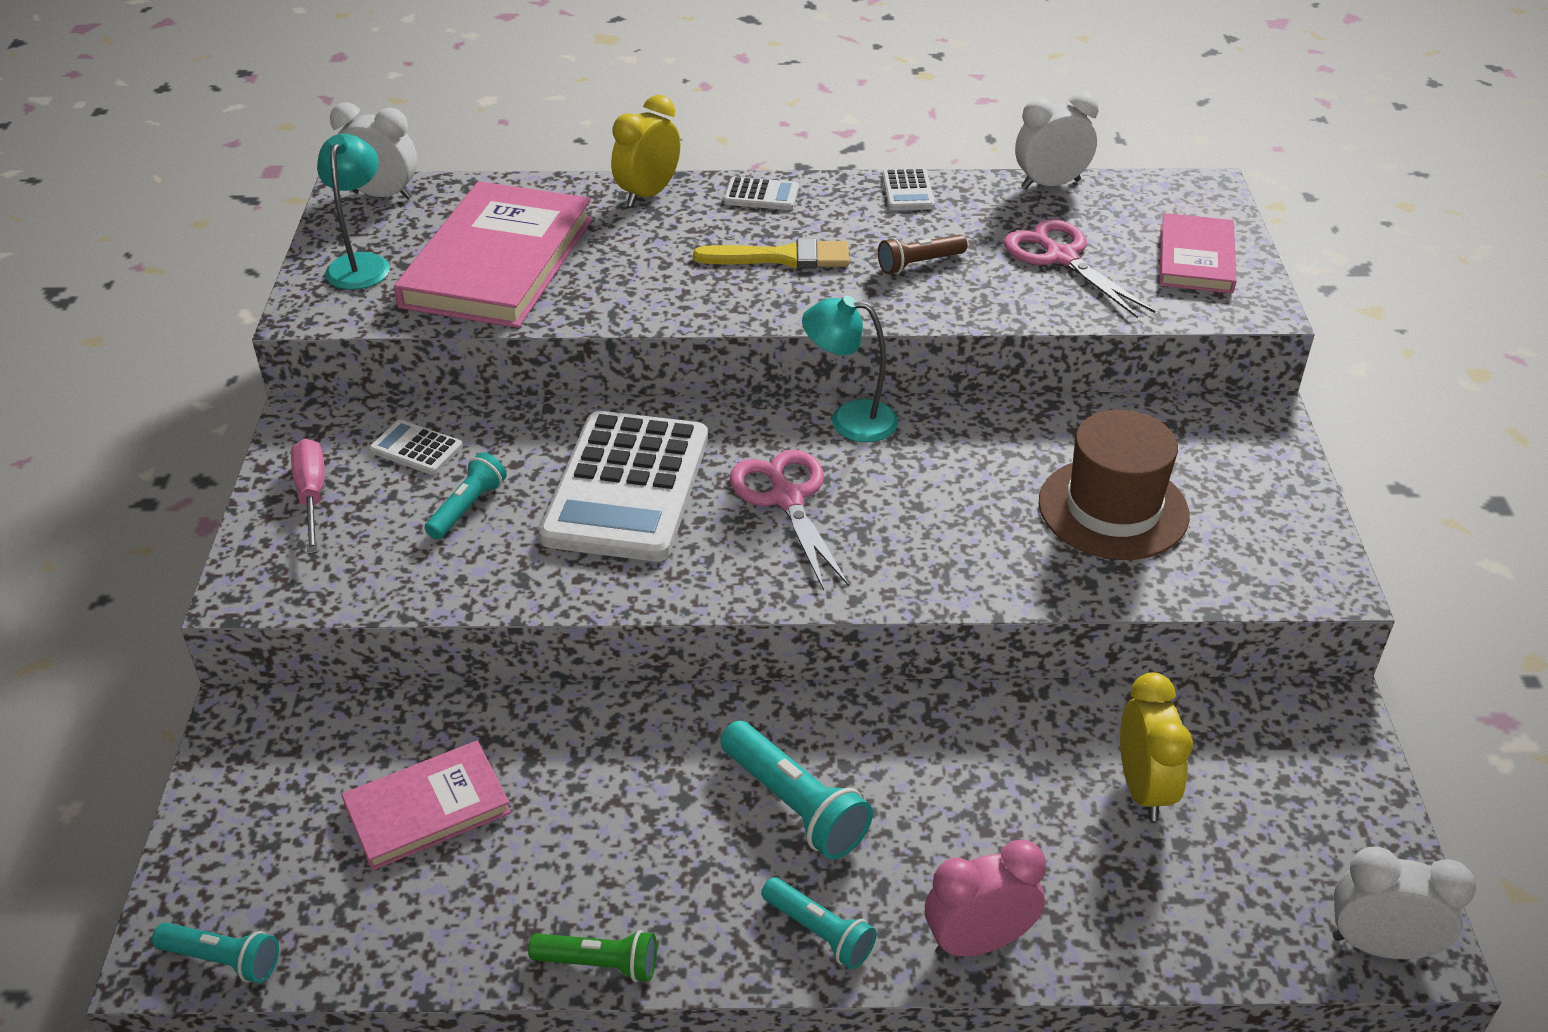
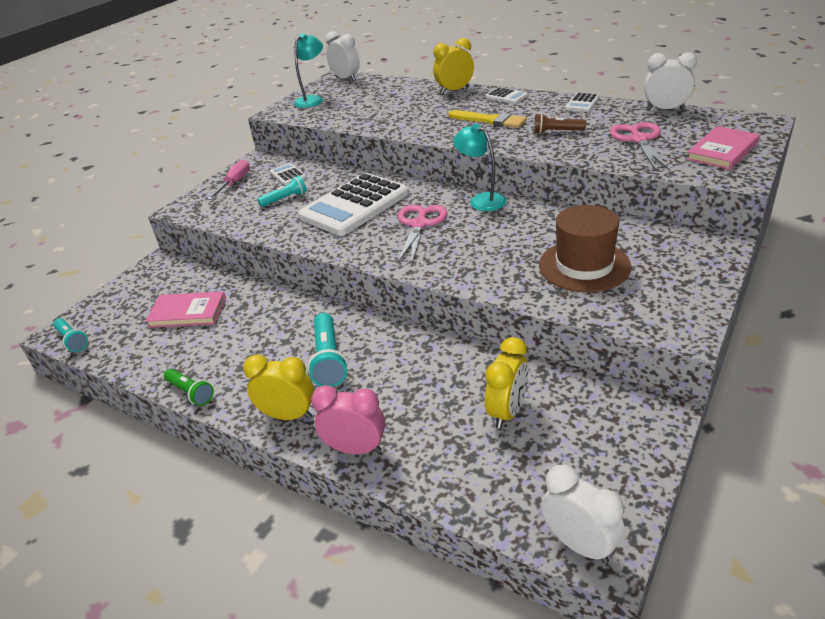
camera: 35 degrees right, 5 degrees down
(498, 262) = (365, 106): pink book -> none
(819, 932) = (288, 415): turquoise flashlight -> yellow clock

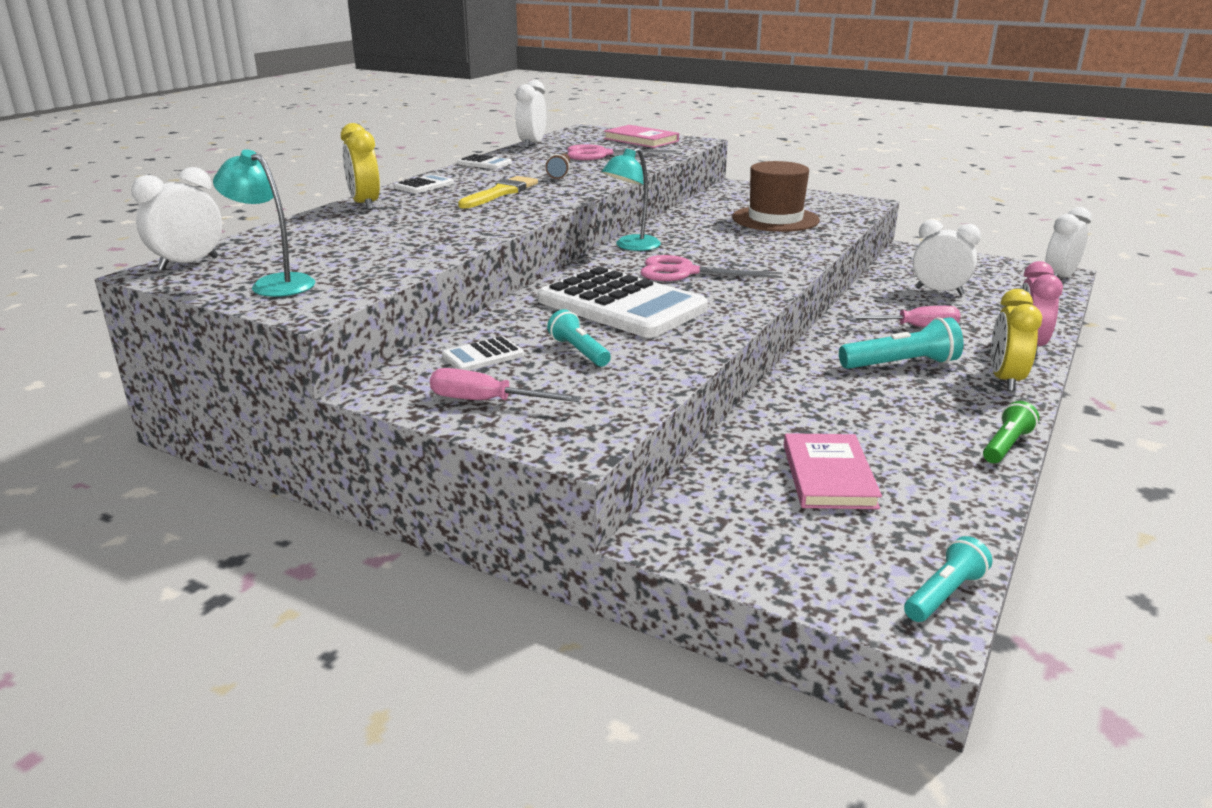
camera: 95 degrees left, 10 degrees down
(406, 378) = (915, 327): none -> pink screwdriver
(507, 411) = (939, 291): yellow clock -> white clock

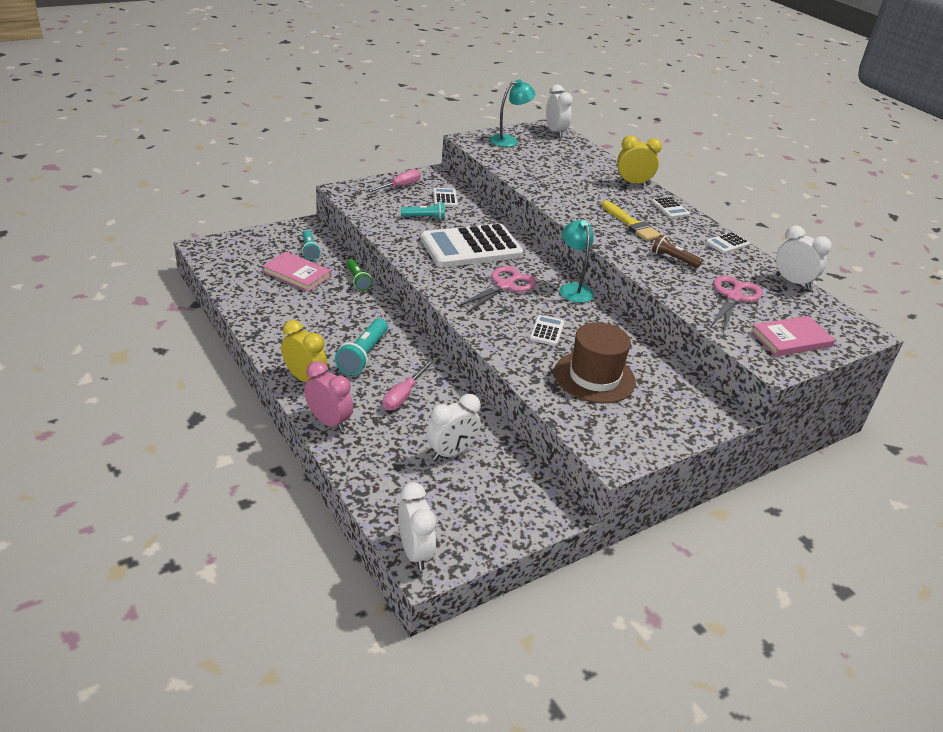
camera: 115 degrees right, 10 degrees up
(738, 242) = (547, 331): none -> white calculator
(944, 594) = (208, 257): turquoise flashlight -> turquoise flashlight (309, 250)
(1006, 445) = (255, 331): green flashlight -> green flashlight (357, 280)

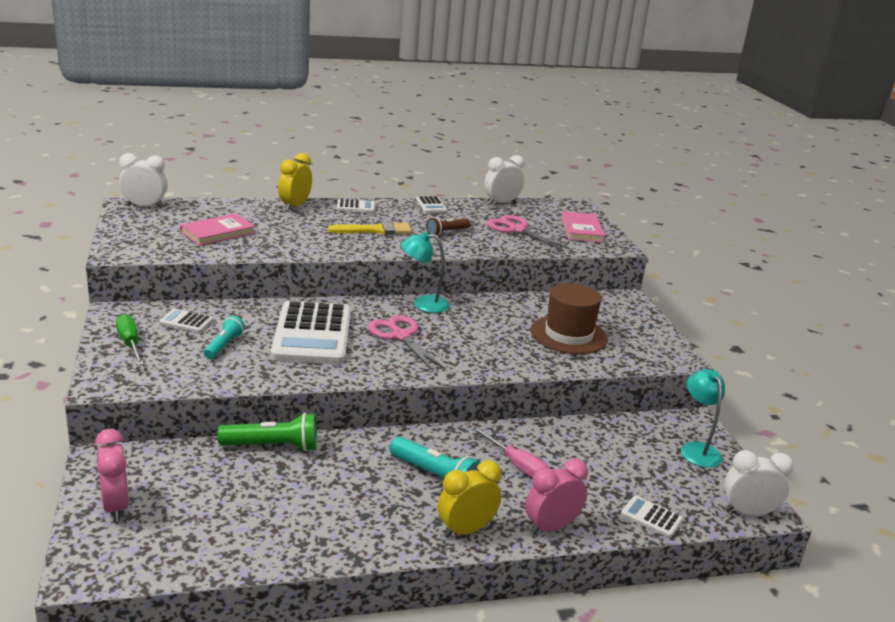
camera: 70 degrees left, 10 degrees down
(264, 242) = (116, 506): none -> pink clock
(297, 274) = (226, 492): pink book -> pink book (218, 232)
(309, 250) = (171, 470): turquoise flashlight -> none
(357, 280) = (273, 446): green flashlight -> green flashlight, size x1.55
(399, 187) = (130, 343): pink screwdriver -> green screwdriver
(451, 452) = (613, 458): white clock -> none
(509, 140) = (141, 234): turquoise lamp -> turquoise lamp (697, 449)
(547, 331) = (490, 336): white calculator -> white calculator (651, 517)

